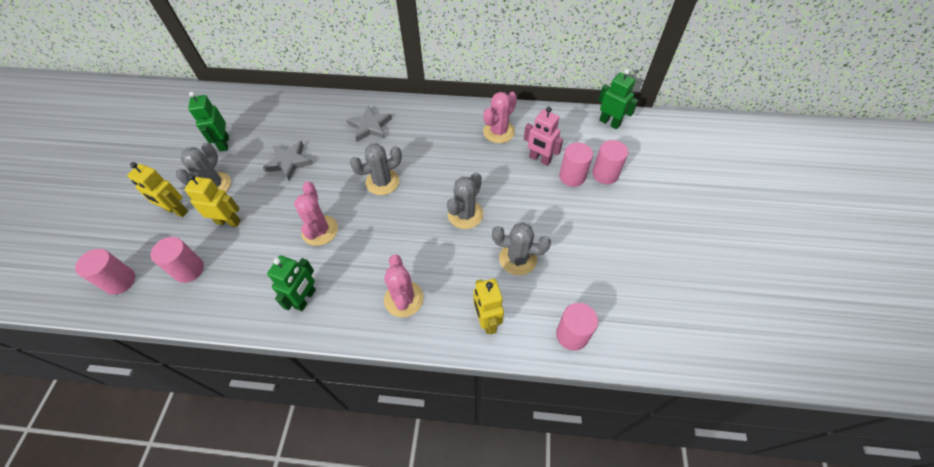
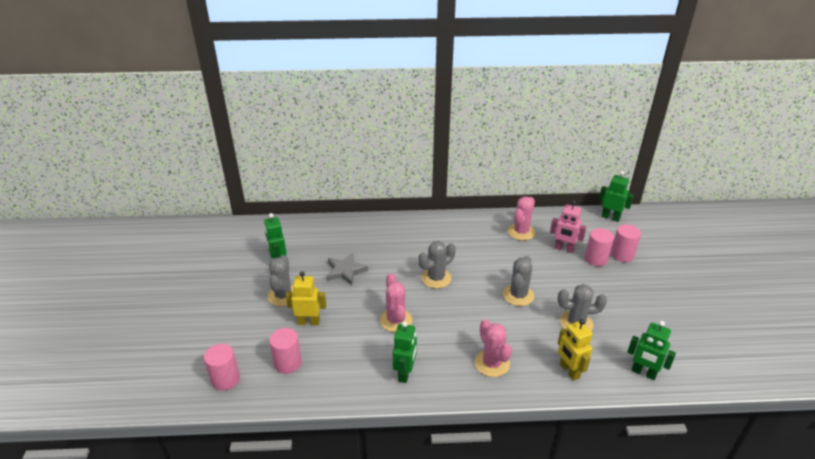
camera: 10 degrees left, 20 degrees down
(176, 211) = (256, 318): yellow robot -> none
(370, 126) = (407, 237): grey star -> none
(572, 335) = (643, 373): pink cylinder -> green robot

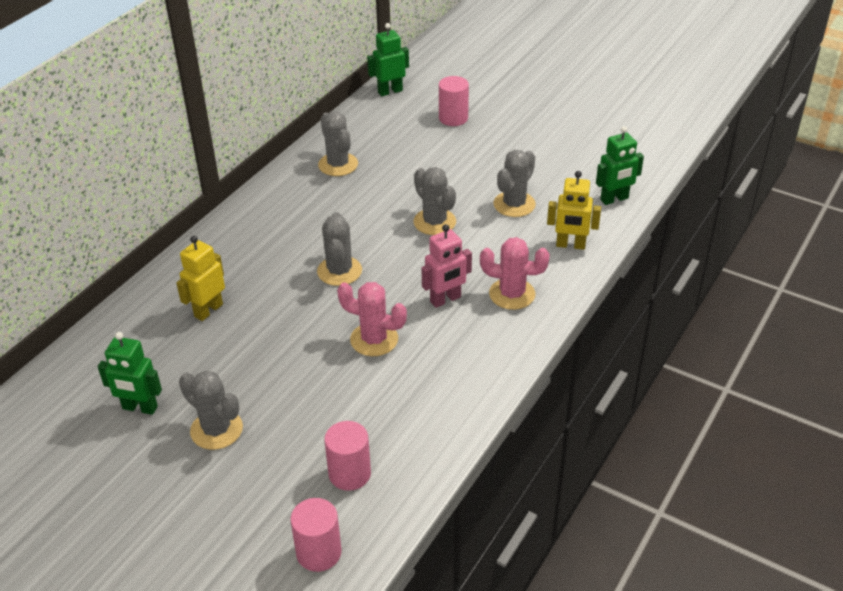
camera: 55 degrees left, 5 degrees up
(309, 322) = (295, 423): yellow robot -> yellow robot (208, 310)
(345, 271) = (236, 346): grey star -> none
(405, 373) = (464, 370): green robot -> none
(521, 232) = (338, 164): pink cactus -> grey cactus
(564, 249) = (400, 150): pink robot -> pink robot (445, 299)
(596, 259) = (440, 138): pink cylinder -> none

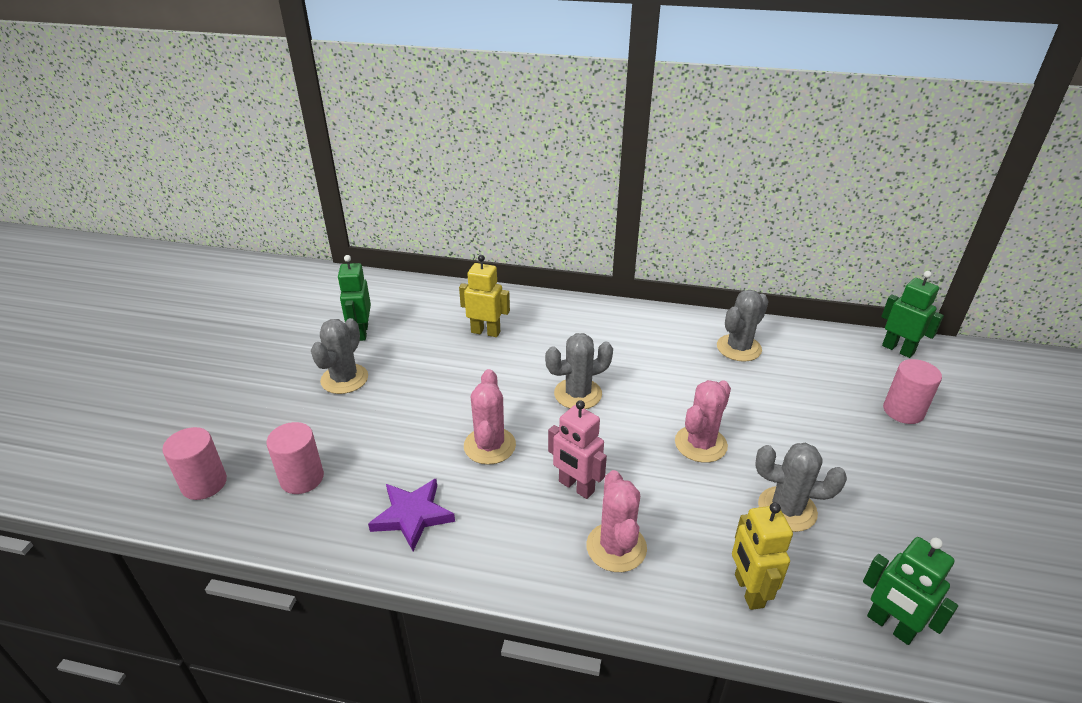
camera: 70 degrees right, 5 degrees down
(431, 401) = (412, 515): none -> purple star
(434, 222) = (700, 444): grey cactus -> pink cactus

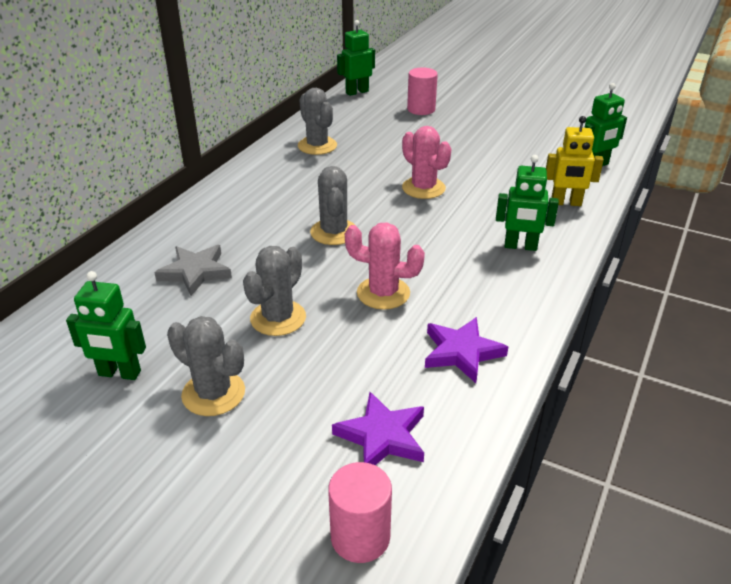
camera: 75 degrees left, 0 degrees up
(302, 478) = (382, 436): pink cylinder -> purple star
(485, 332) = (195, 272): yellow robot -> grey star
(576, 487) = (452, 254): pink robot -> none
(616, 547) = (520, 246): pink cactus -> green robot
(787, 509) = (499, 172): grey cactus -> grey cactus (278, 318)

